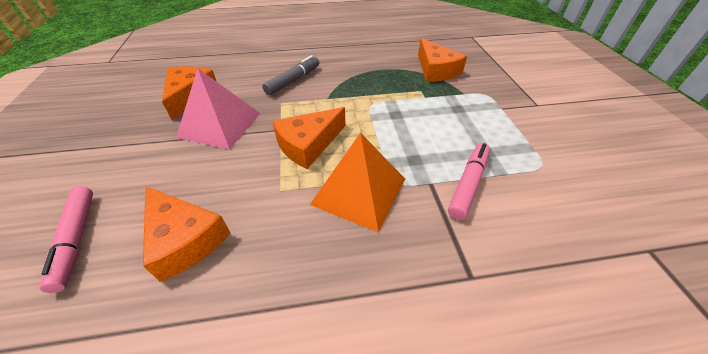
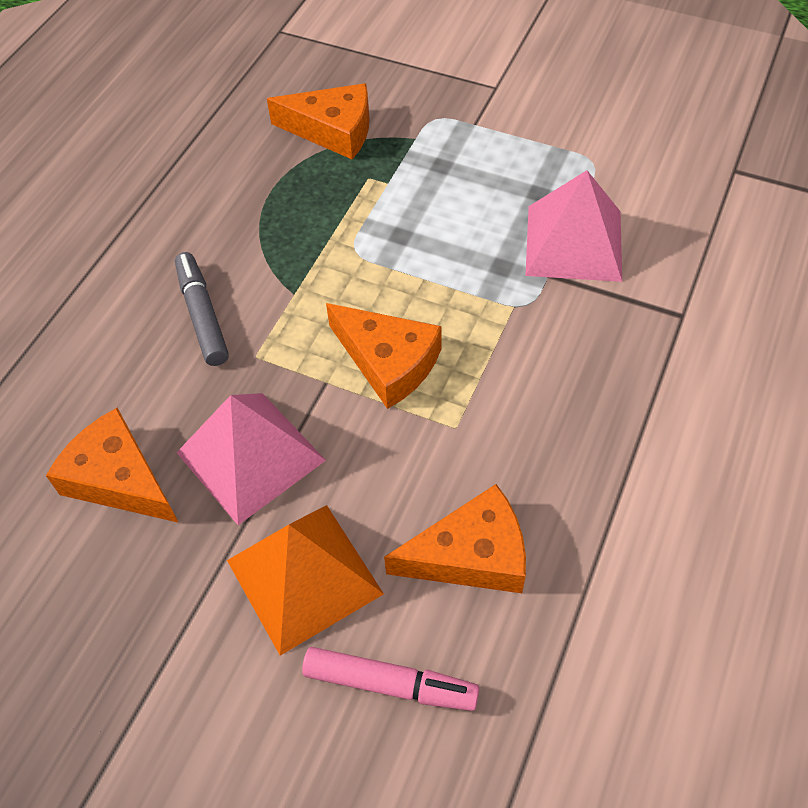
camera: 55 degrees left, 10 degrees up
(308, 144) = (388, 362): orange cheese -> orange cheese turned 45 degrees counterclockwise
(359, 191) = (514, 347): orange pyramid -> orange pyramid (304, 577)
(468, 184) = (574, 242): pink marker -> pink pyramid

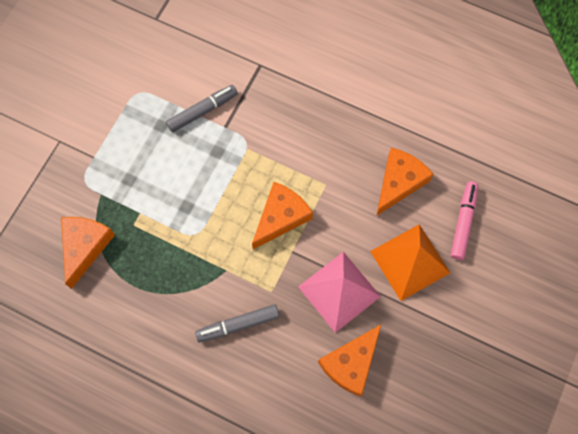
camera: 90 degrees left, 15 degrees up
(471, 555) = (399, 182): orange cheese -> orange cheese turned 45 degrees clockwise
(574, 242) = (202, 111): pink pyramid -> grey marker

